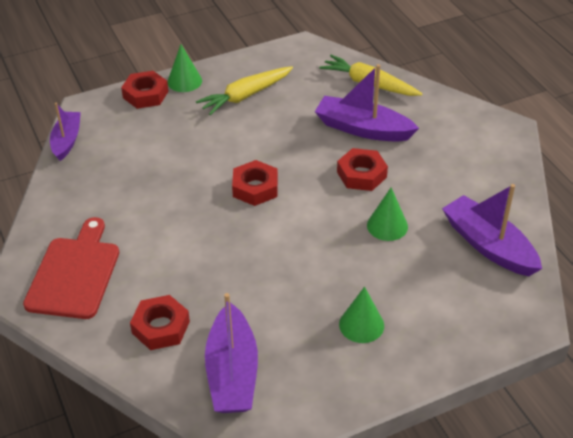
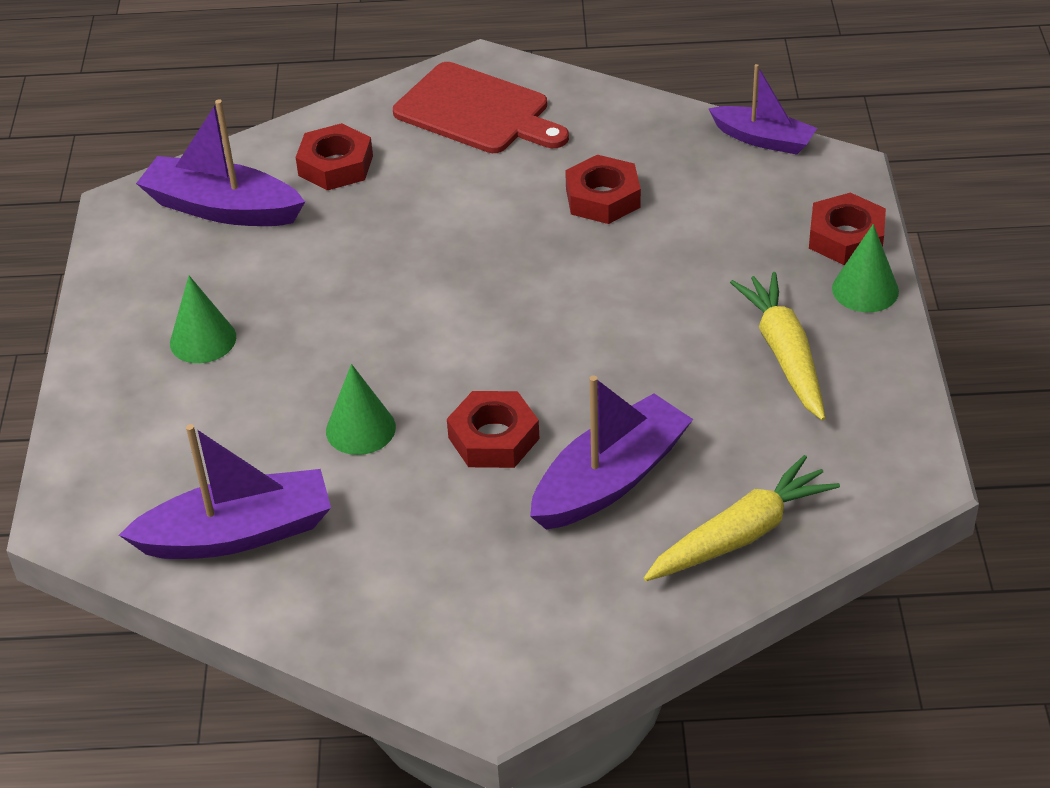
camera: 115 degrees right, 0 degrees up
(255, 188) = (538, 307): red nut -> red nut (602, 198)

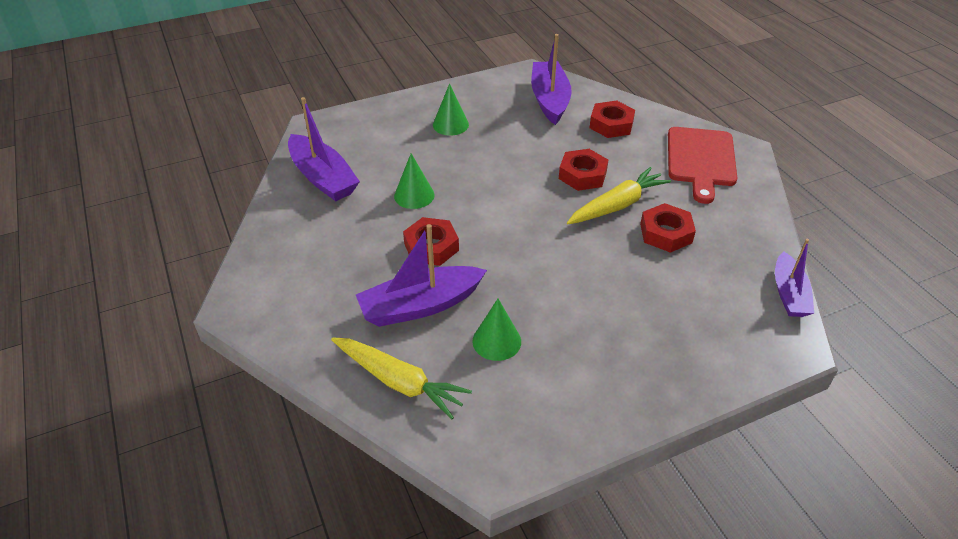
camera: 65 degrees right, 0 degrees up
(610, 479) = (420, 306): purple boat -> purple boat turned 135 degrees clockwise
(784, 354) = (577, 361): yellow carrot -> yellow carrot (617, 205)
(846, 237) = (720, 366): red nut -> red nut (582, 175)
(865, 289) = (672, 391): green cone -> green cone (496, 341)

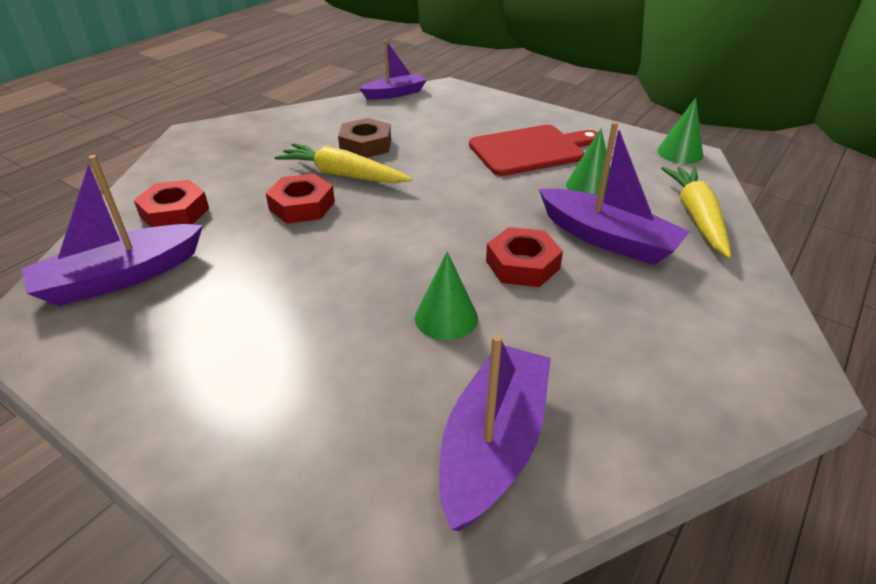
camera: 120 degrees left, 5 degrees down
(450, 124) = (240, 355): green cone -> green cone (680, 153)
(666, 233) = (365, 145): red nut -> brown nut
(701, 160) = (227, 149): red cutting board -> red cutting board (531, 150)

